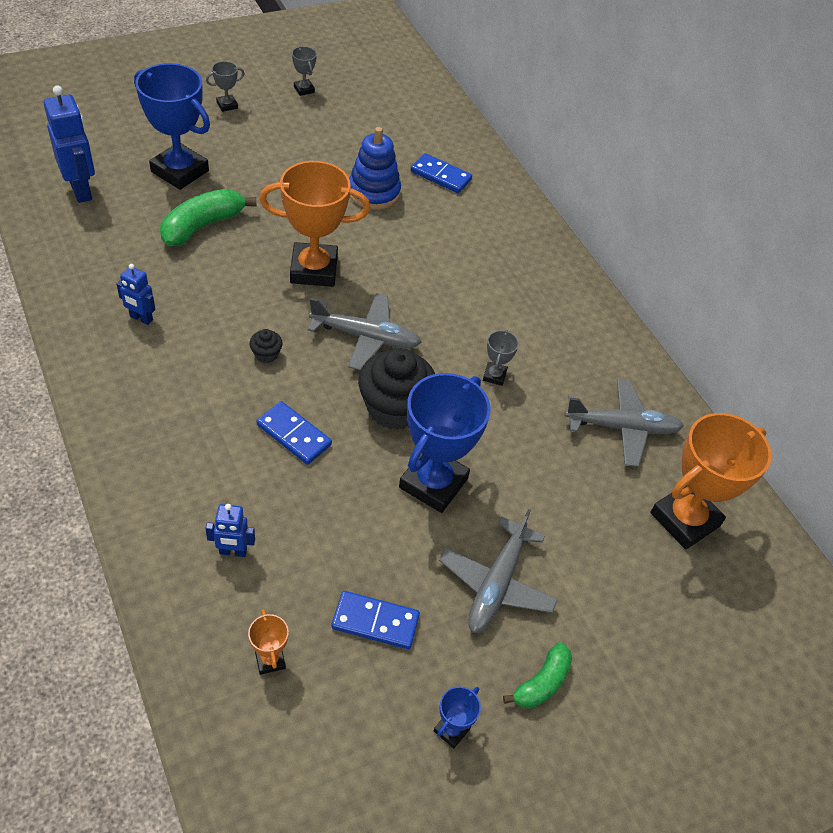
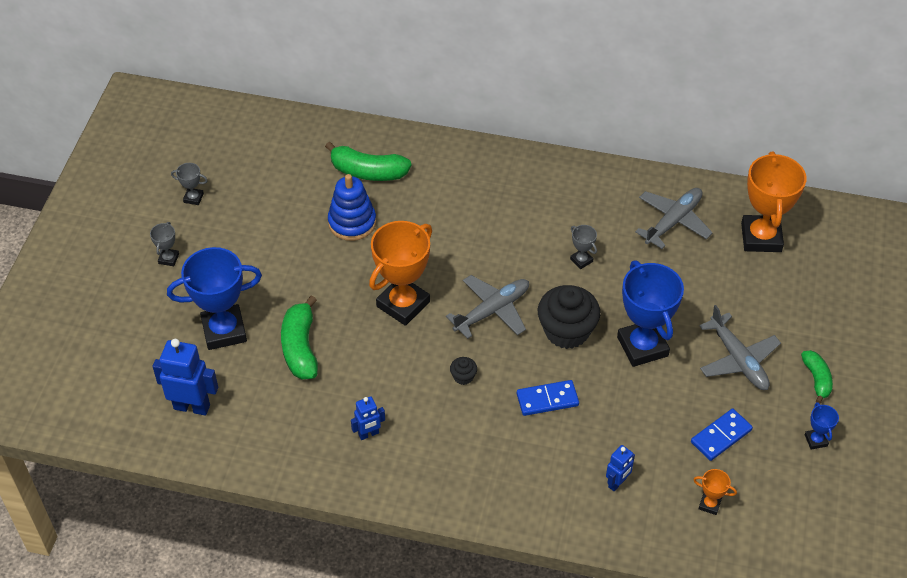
camera: 45 degrees left, 0 degrees up
(441, 175) = (368, 172): blue domino -> green banana

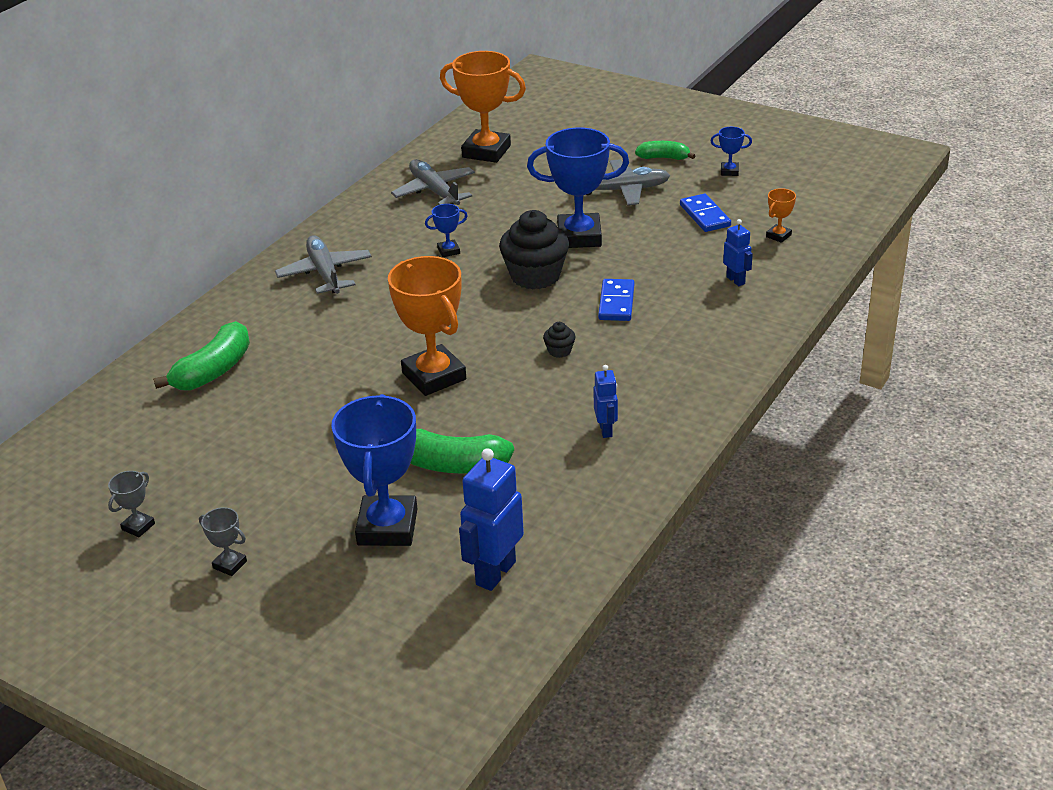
camera: 70 degrees left, 15 degrees down
(352, 222) = (284, 395): blue stacking toy -> none
(492, 311) = (481, 317): grey plane -> grey plane (325, 273)
(581, 260) = (448, 251): grey trophy -> blue trophy

